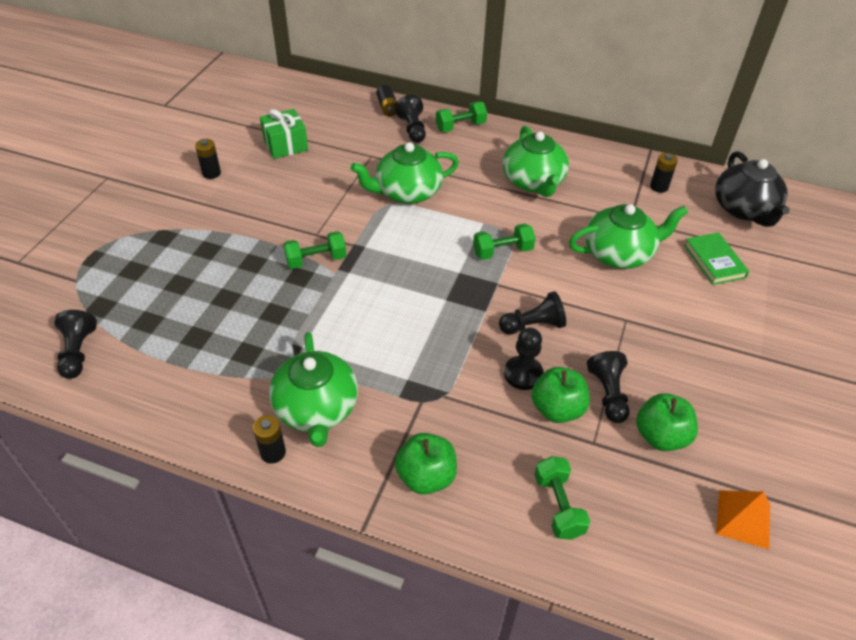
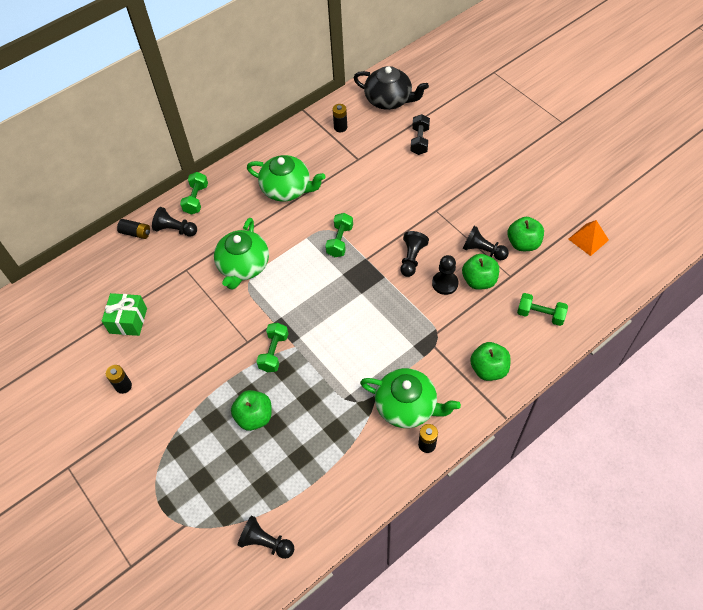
camera: 55 degrees left, 10 degrees up
(227, 278) = (254, 417): none -> green apple
(619, 253) = (383, 182): green teapot -> none
(714, 261) = (419, 141): green book -> black dumbbell

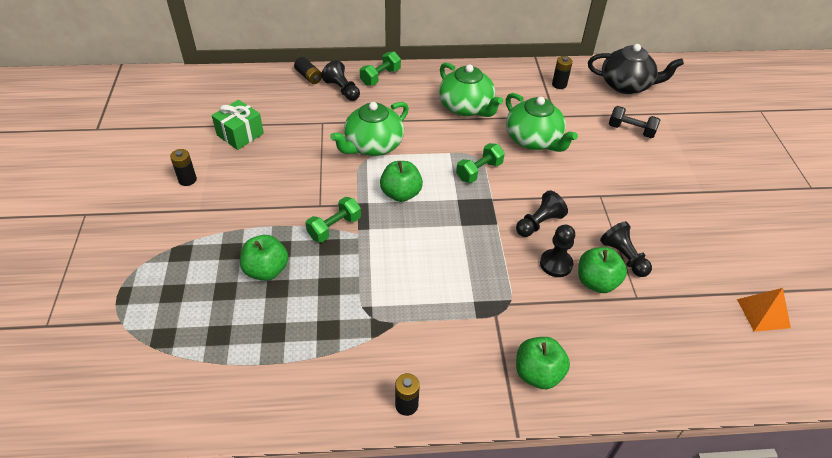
camera: 30 degrees right, 10 degrees down
(266, 542) = (170, 388): black pawn -> none
(389, 100) = (626, 85): black teapot -> black teapot turned 45 degrees counterclockwise
(407, 406) = (418, 354): green teapot -> green teapot (534, 140)
(419, 141) = (631, 130): black dumbbell -> black dumbbell turned 75 degrees clockwise
(523, 243) = (677, 275): green apple -> green apple (401, 194)
(540, 315) = (643, 355): green dumbbell -> none

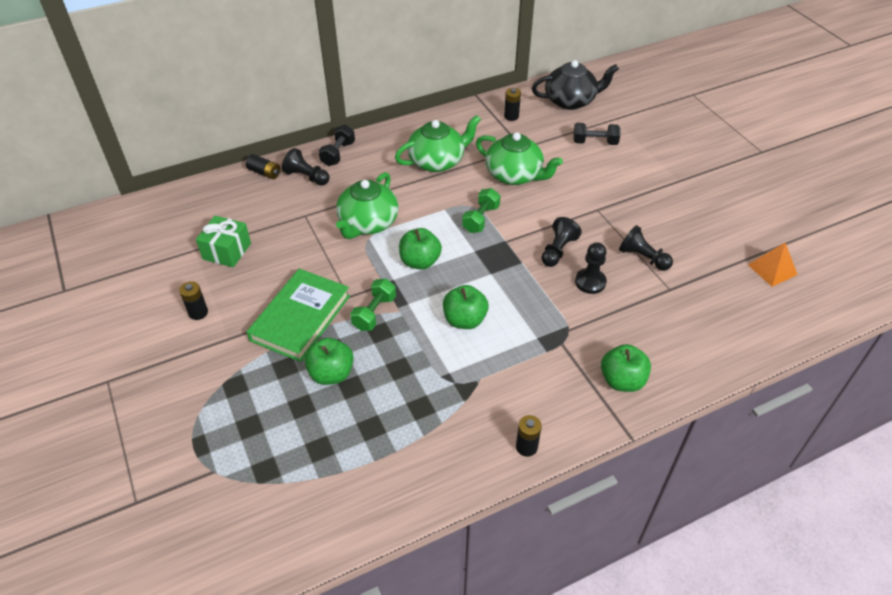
camera: 20 degrees left, 0 degrees up
(268, 211) = (300, 318): none -> green book
(380, 77) = (338, 154): green dumbbell -> black dumbbell
(466, 107) = (437, 161): green teapot -> green teapot turned 60 degrees counterclockwise
(596, 282) = (631, 287): green apple -> green apple (464, 320)

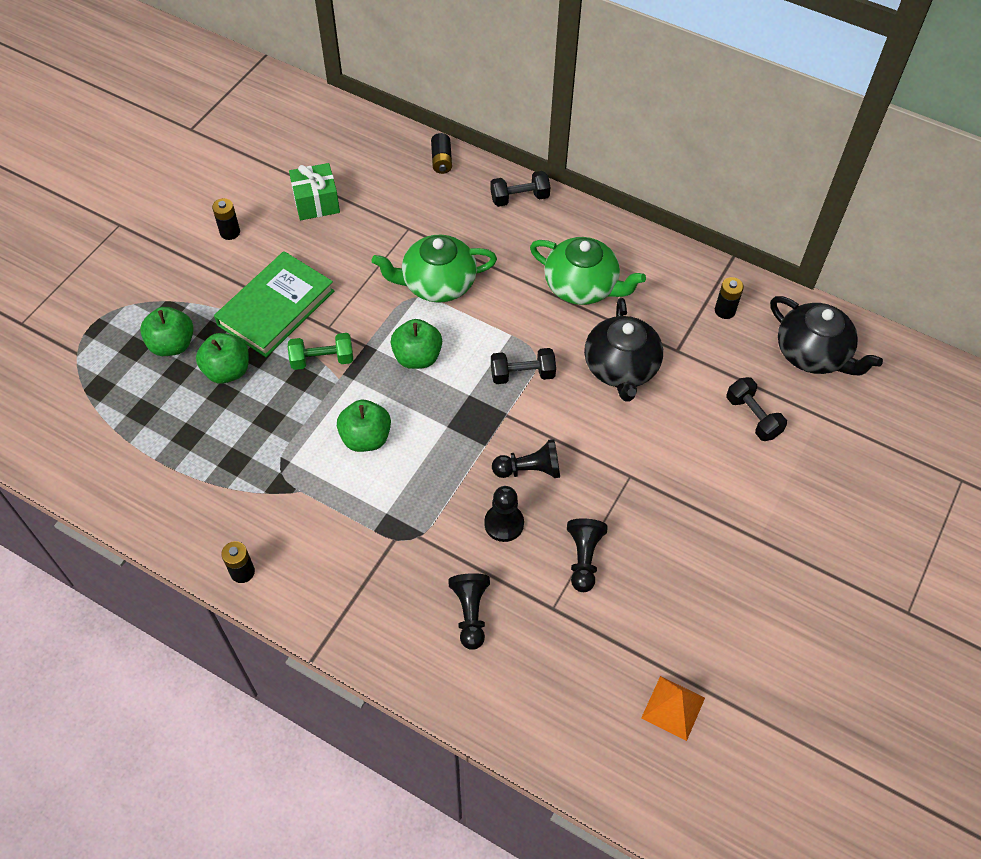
camera: 55 degrees right, 10 degrees up
(300, 318) = (276, 308): green book -> green book turned 45 degrees counterclockwise
(306, 177) = (463, 195): black pawn -> black pawn (470, 613)
(481, 219) = (522, 374): green dumbbell -> black dumbbell
(515, 175) = (621, 368): green teapot -> black teapot
(622, 380) = (381, 618): green apple -> green apple (172, 345)

